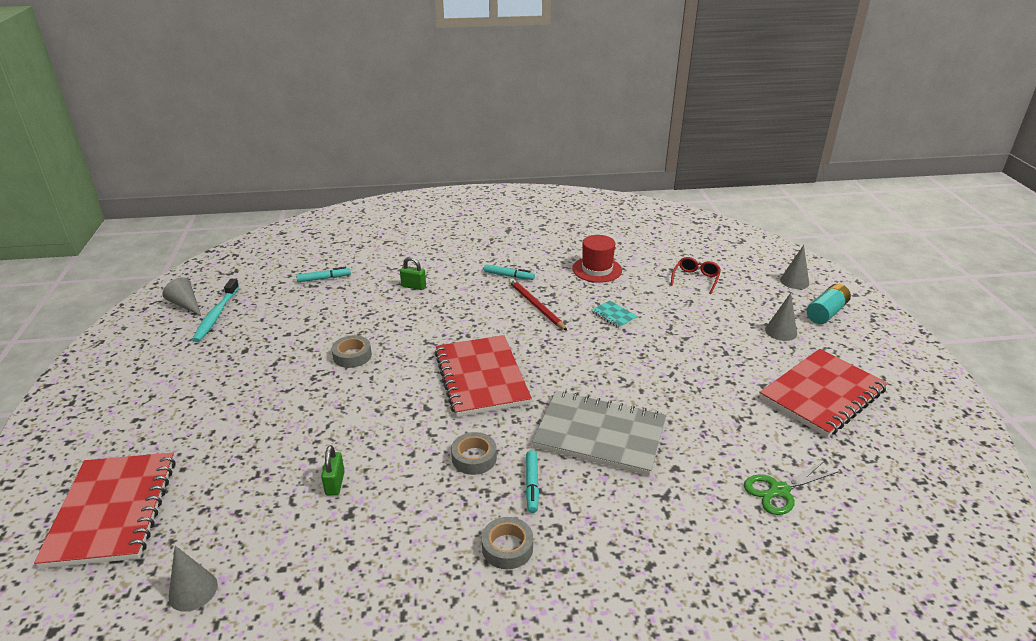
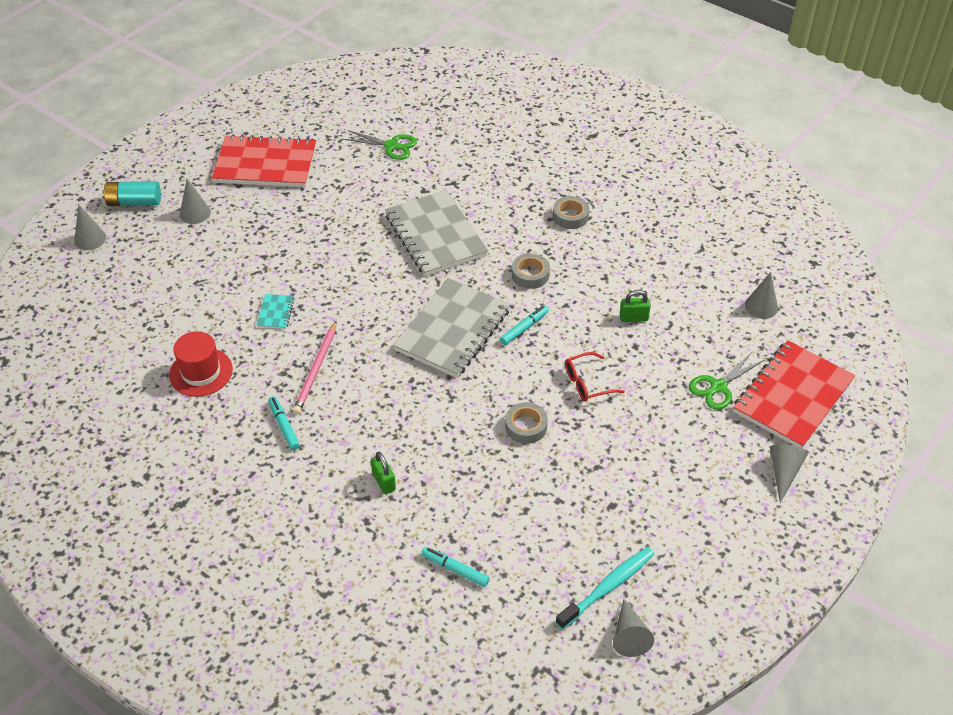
camera: 135 degrees left, 15 degrees up
(100, 442) = (784, 472): none -> grey cone
(202, 473) = (718, 387): none -> green scissors
(335, 483) = (633, 318): green padlock -> green padlock turned 45 degrees clockwise
(481, 378) = (452, 330): red notebook -> grey notebook
(532, 485) = (516, 236): turquoise marker -> turquoise marker (524, 328)
(536, 306) = (316, 370): red pencil -> pink pencil
(696, 279) = (149, 298): red glasses -> red glasses (587, 383)

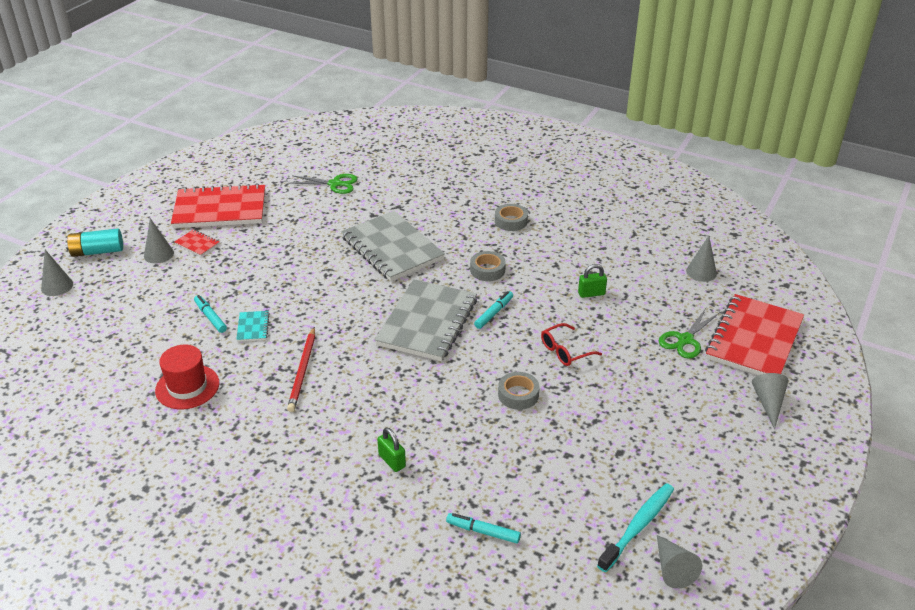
camera: 10 degrees left, 10 degrees down
(235, 205) = (197, 244): none -> red notebook
(284, 426) = (280, 424): turquoise marker -> turquoise marker (210, 317)
(316, 370) = (302, 371): pink pencil -> red pencil

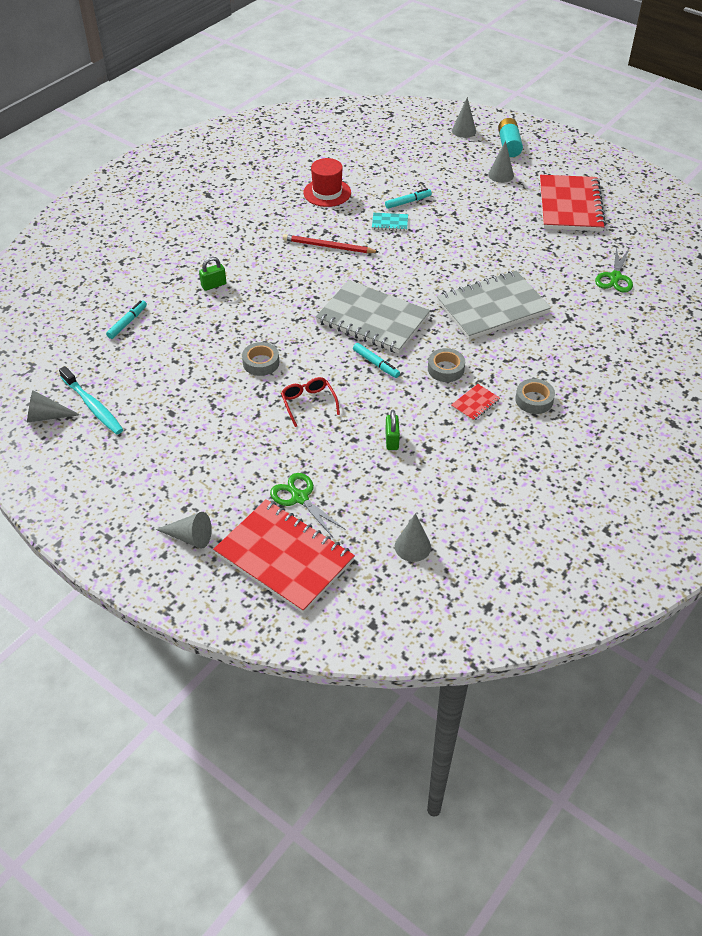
camera: 100 degrees right, 10 degrees up
(197, 244) = (514, 194): red notebook -> red notebook (475, 403)

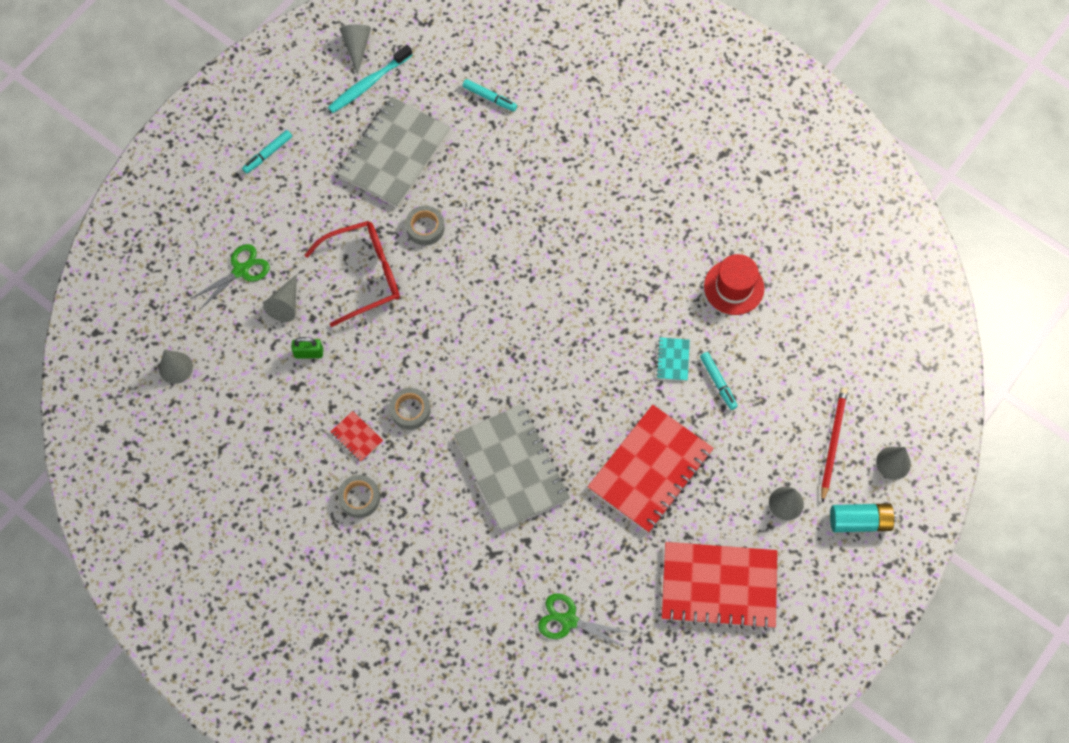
camera: 90 degrees right, 20 degrees up
(190, 537) = (202, 182): grey cone -> grey cone (285, 304)
(214, 285) = (551, 174): green padlock -> none
(284, 557) = (173, 260): red notebook -> red notebook (650, 470)
(308, 403) = (364, 275): red glasses -> red glasses, size x1.77
(328, 246) = (624, 290): red pencil -> red pencil (833, 443)
(372, 319) = (492, 337): grey notebook -> grey notebook (395, 154)
(376, 364) = (420, 340): turquoise marker -> turquoise marker (268, 154)

